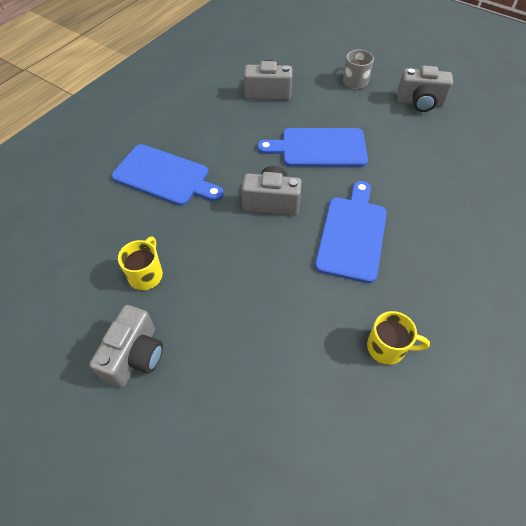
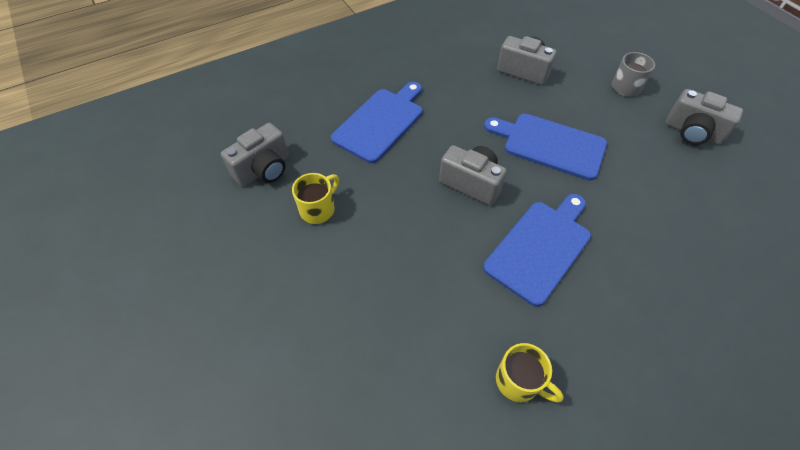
camera: 25 degrees right, 0 degrees up
(135, 356) = (271, 281): grey camera -> grey camera (264, 169)
(165, 176) = (381, 122): blue cutting board -> blue cutting board turned 105 degrees counterclockwise

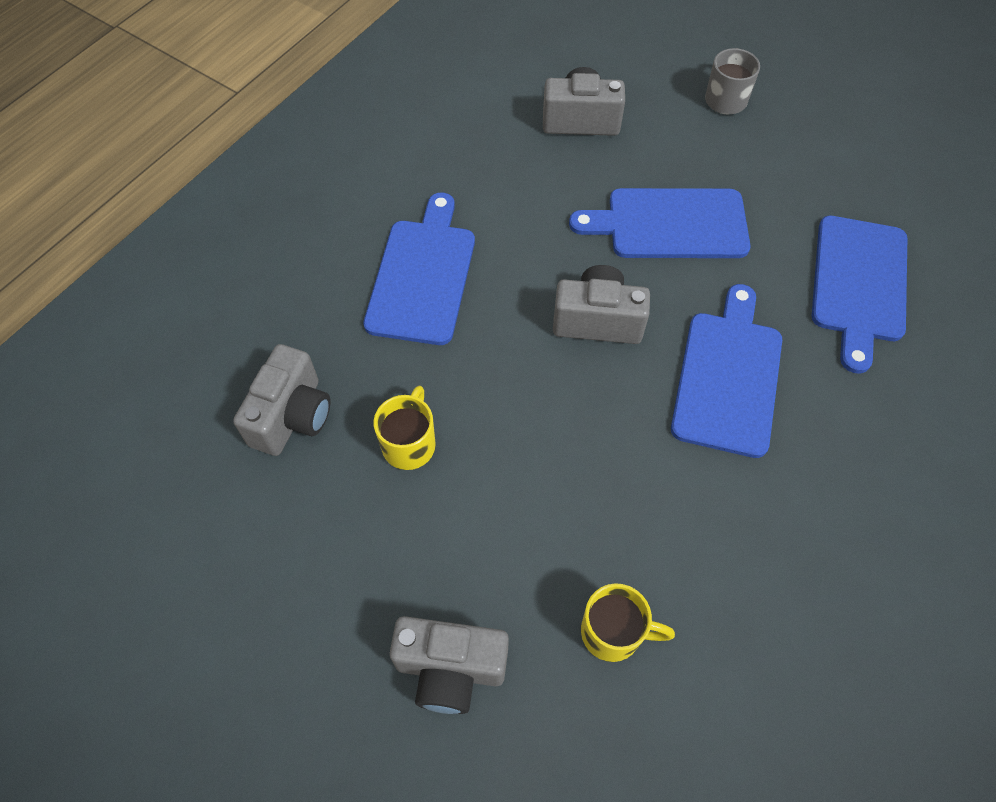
camera: 25 degrees left, 5 degrees up
(519, 381) = (786, 561): yellow mug -> yellow mug (613, 632)
(665, 225) = (858, 284): none -> blue cutting board
(692, 132) = (834, 140): grey camera -> grey camera (450, 669)

